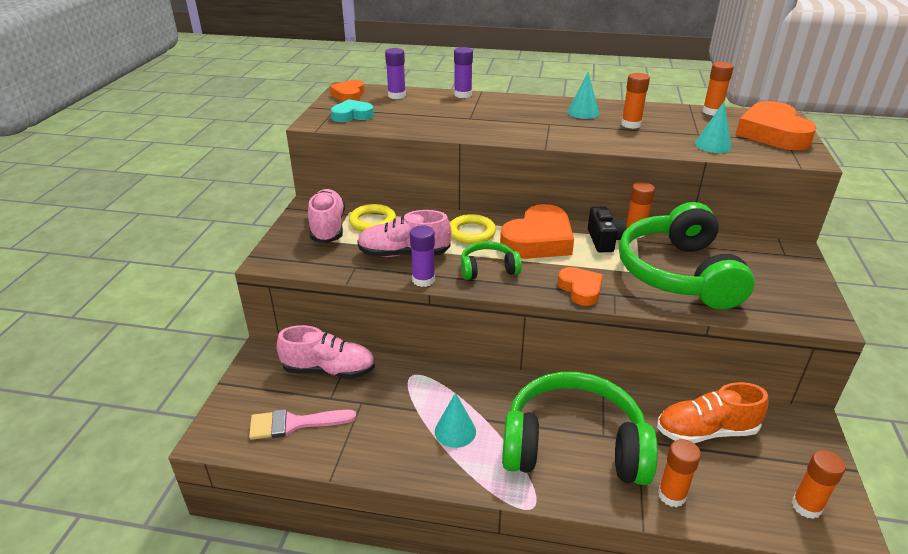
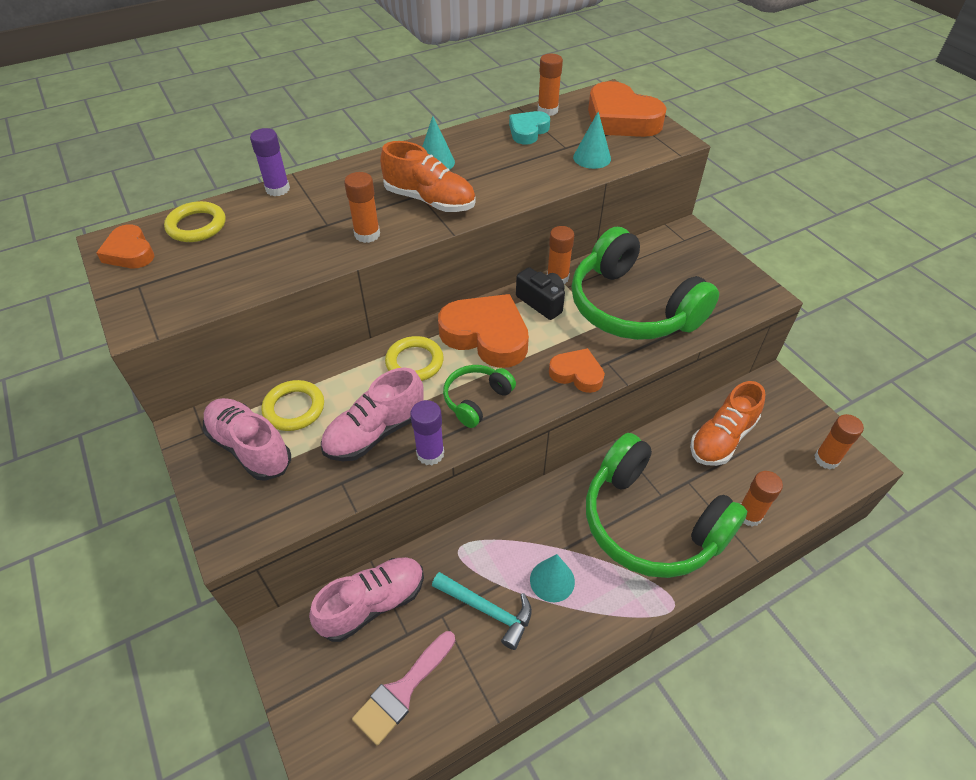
camera: 40 degrees left, 15 degrees up
(352, 115) = (177, 287): turquoise heart -> turquoise heart (528, 131)
(392, 418) = (487, 610): none -> turquoise hammer
(396, 96) = (197, 226): purple glue stick -> yellow ring
(538, 240) = (486, 335): orange heart -> orange heart turned 60 degrees counterclockwise
(552, 128) = (430, 200): none -> orange shoe
(573, 446) = (651, 522): green headphones -> green headphones turned 105 degrees counterclockwise
(631, 124) = (497, 160): orange glue stick -> orange glue stick (367, 234)

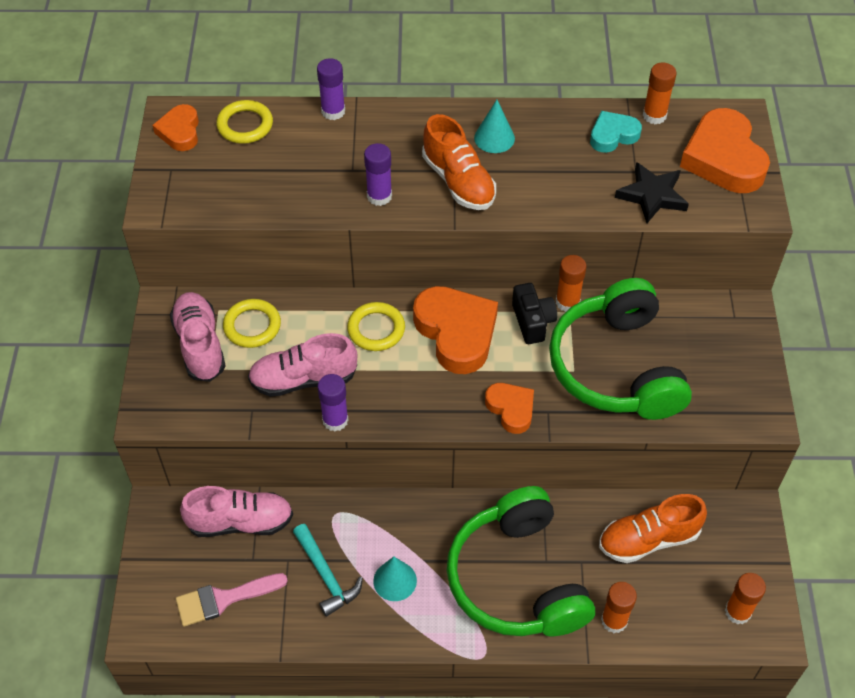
camera: 30 degrees right, 5 degrees up
(367, 234) = (379, 196): orange glue stick -> purple glue stick
(476, 400) = (405, 391): green headphones -> none
(592, 158) = (652, 195): turquoise cone -> black star

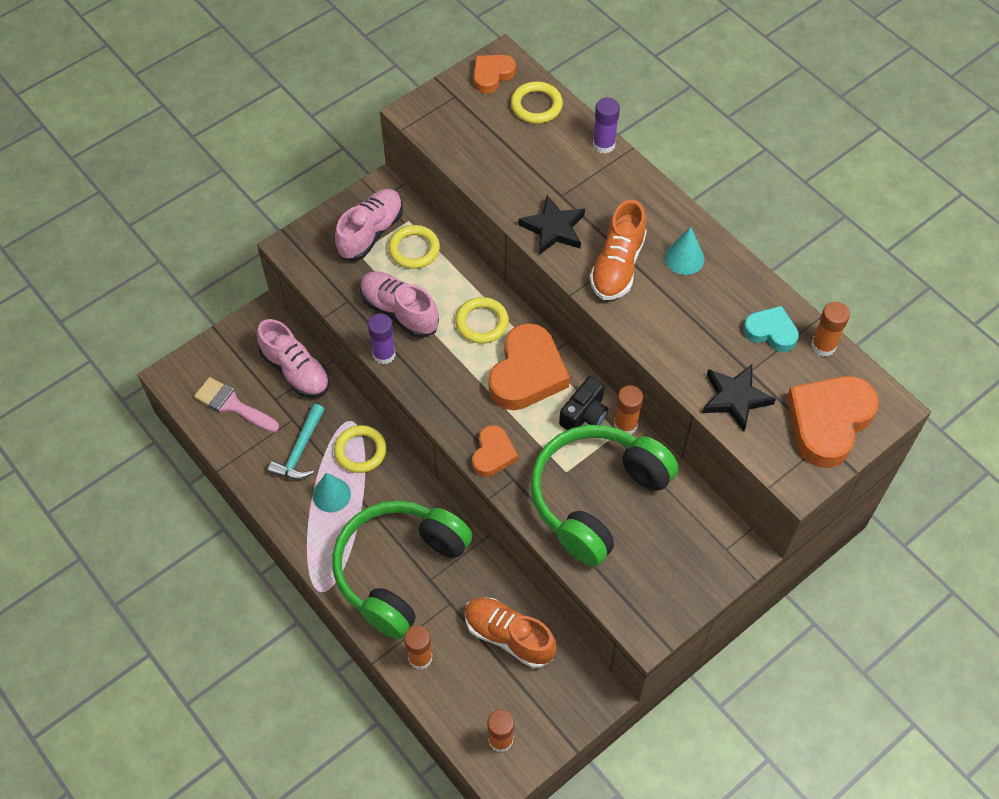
camera: 50 degrees right, 5 degrees up
(372, 527) = (360, 451): none -> yellow ring
(379, 196) = (553, 228): purple glue stick -> black star

